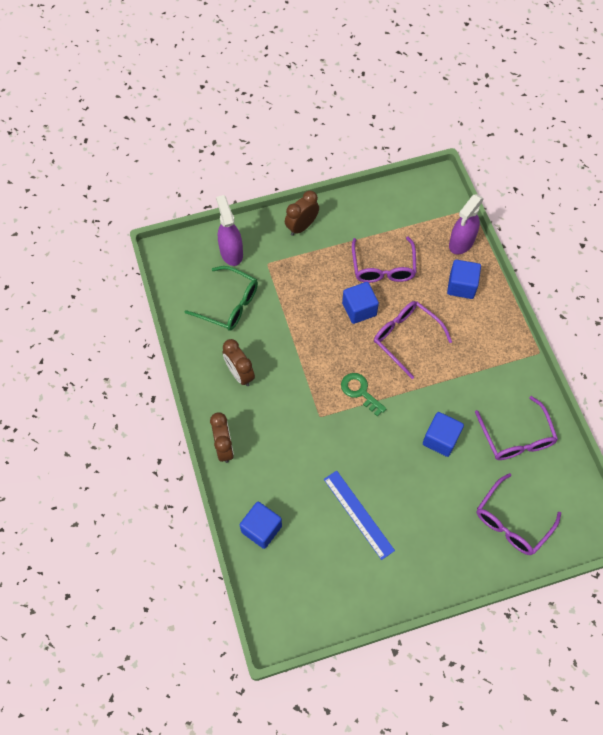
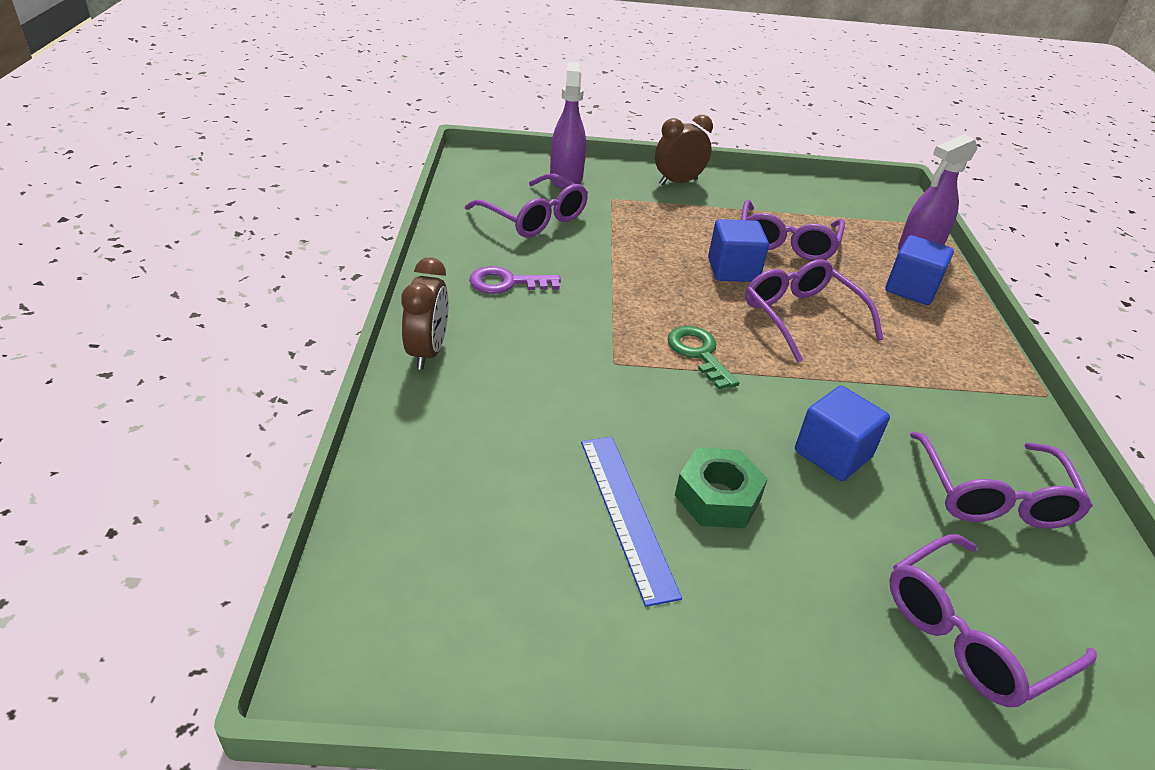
camera: 15 degrees right, 25 degrees down
(229, 304) = (534, 218): green glasses -> purple glasses
(239, 374) = (507, 283): brown clock -> purple key
(261, 529) = (422, 476): blue cube -> none
(395, 488) = (717, 497): none -> green nut

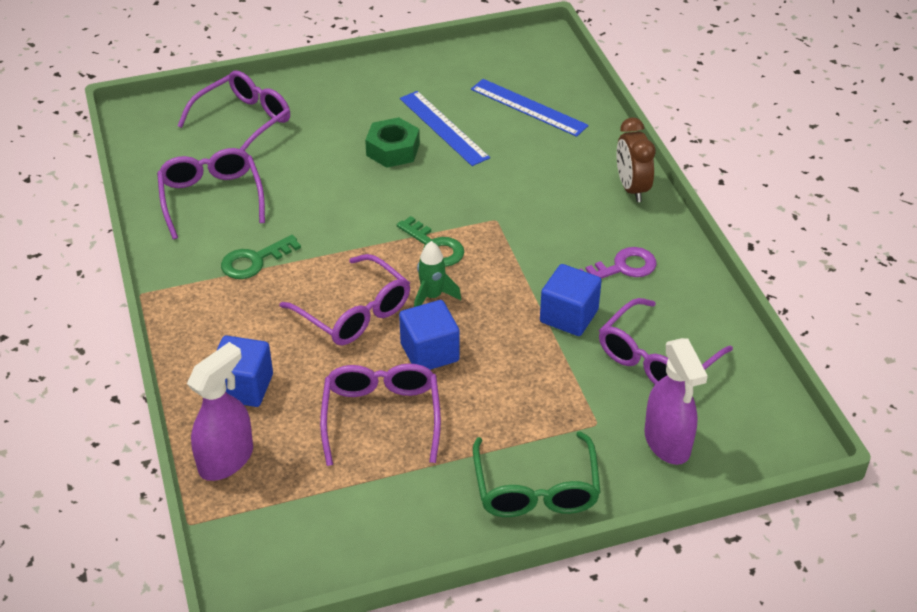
camera: 165 degrees right, 5 degrees up
(474, 511) = (528, 107): none -> blue ruler
(534, 218) = (656, 359): purple glasses -> purple glasses turned 75 degrees counterclockwise
(678, 182) = (536, 489): brown clock -> green glasses
(717, 309) = (432, 297): none -> green rocket
(832, 454) = (321, 196): blue cube -> blue cube (569, 316)
(916, 395) = (254, 261): none -> green key

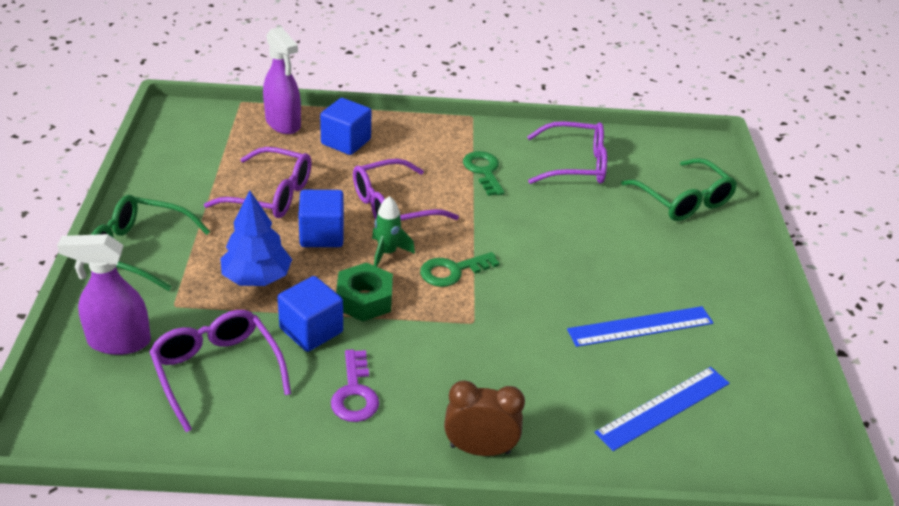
camera: 105 degrees right, 5 degrees down
(244, 121) = (683, 200): purple glasses -> green glasses
(393, 150) = (612, 281): green nut -> green nut (364, 299)
(522, 378) = (256, 278): none -> blue tree

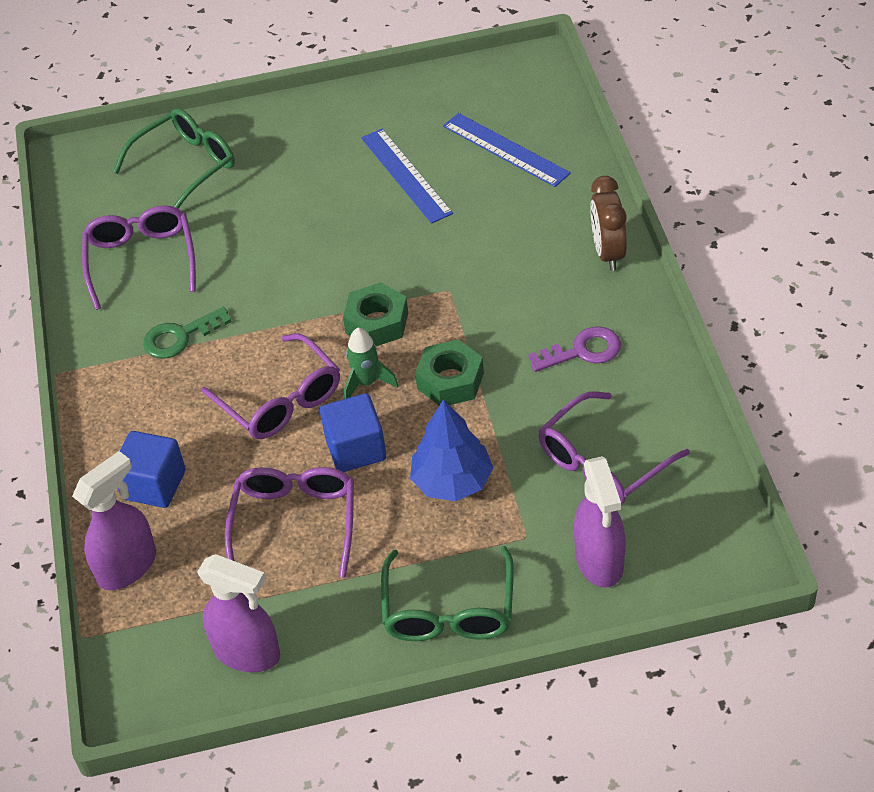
camera: 95 degrees left, 10 degrees up
(178, 158) = (247, 652): none -> purple spray bottle
(311, 330) = (514, 409): blue cube -> none
(453, 271) = (377, 323): green key -> green nut

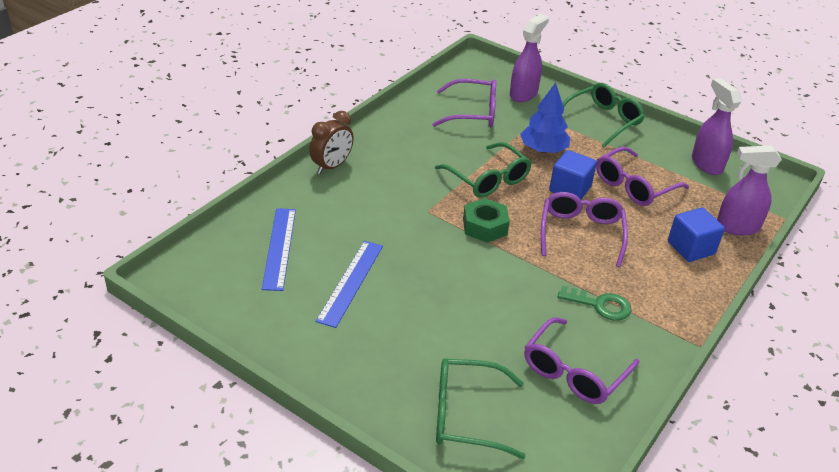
camera: 140 degrees left, 10 degrees down
(367, 383) = (528, 207): green rocket -> none
(450, 381) = (488, 179): green nut -> green glasses
(582, 351) = (413, 146): purple key -> none

